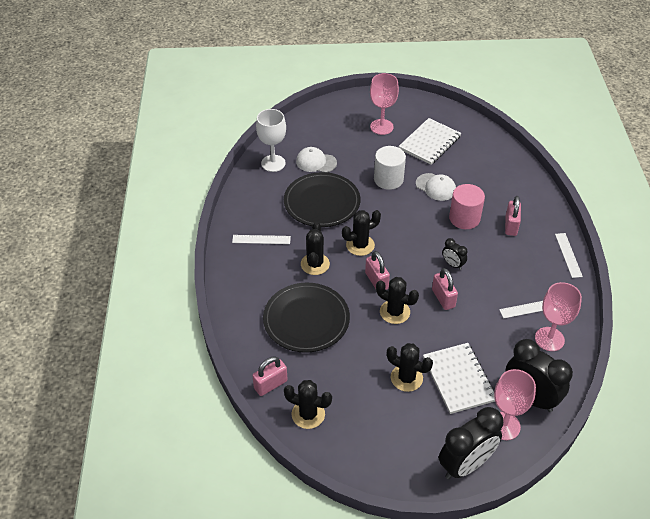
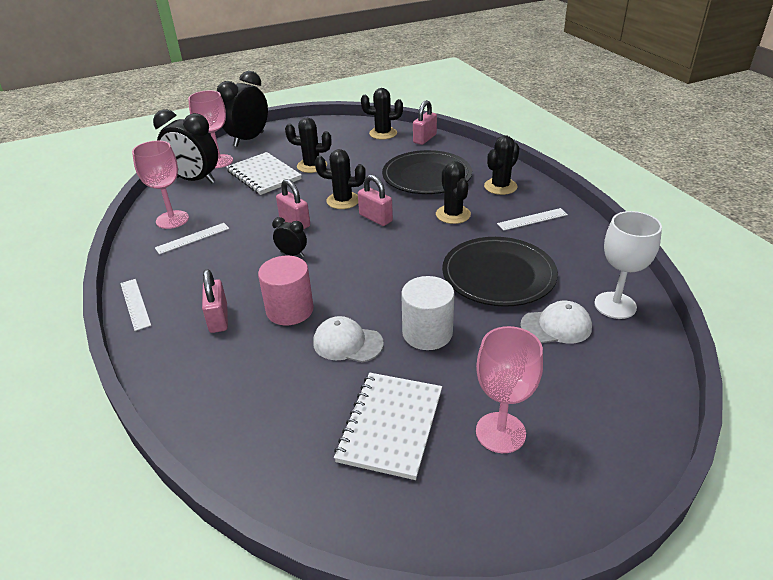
camera: 160 degrees right, 10 degrees down
(360, 245) = (415, 243): black cactus -> black cactus (500, 186)

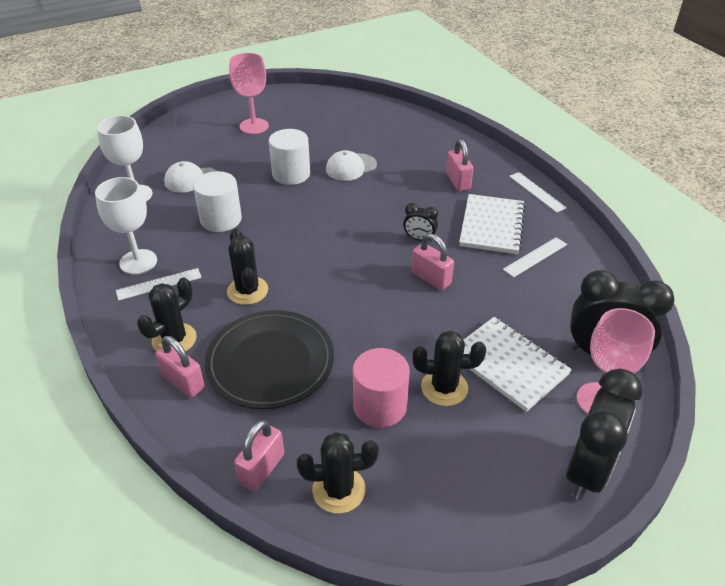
camera: 175 degrees right, 5 degrees up
(172, 220) = (578, 282): pink goblet -> none
(290, 310) = (402, 188): pink cylinder -> pink cylinder (380, 406)
(343, 201) = (382, 313): black cactus -> none
(347, 343) = (351, 167): white cap -> white cap turned 135 degrees clockwise
(375, 218) = (338, 285): pink padlock -> pink padlock (183, 382)
(390, 425) = (318, 128): white notebook -> white notebook (492, 226)
(498, 275) = (221, 219): black plate -> white cylinder
(562, 236) = (138, 262): none -> white goblet

